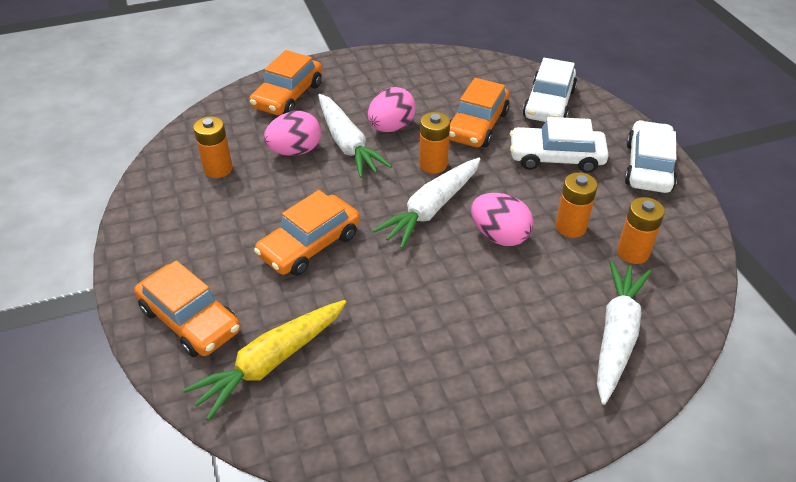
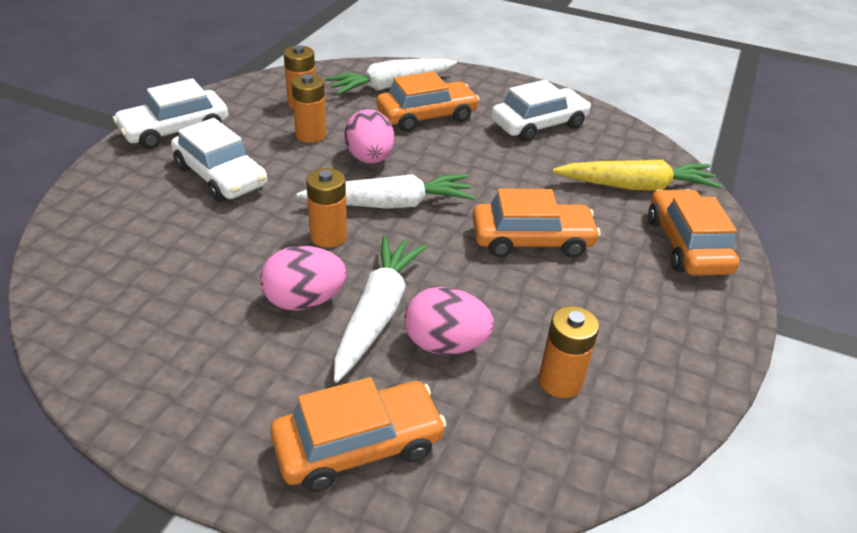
camera: 140 degrees left, 5 degrees down
(477, 125) = (222, 244): orange car -> orange car (426, 116)
(549, 103) = (118, 219): white car -> white car (539, 124)

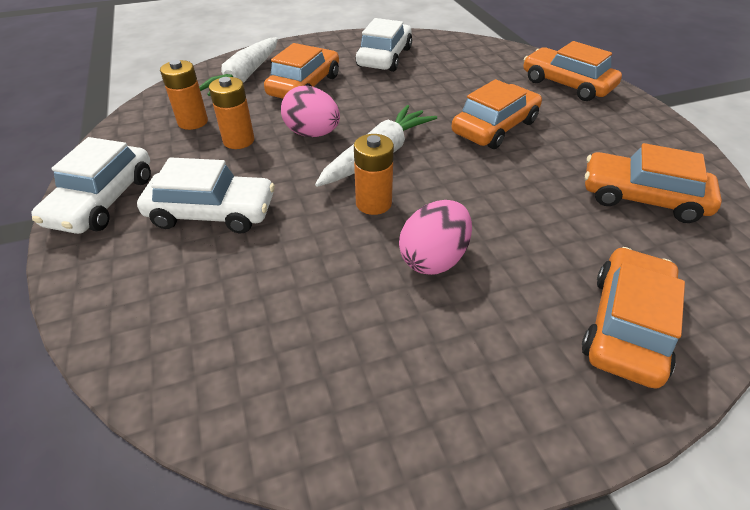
camera: 40 degrees left, 5 degrees up
(377, 313) = (491, 232): white carrot -> none
(445, 344) = (558, 221): pink egg -> none
(560, 381) = (642, 197): orange battery -> orange car
(635, 186) = (493, 66): yellow carrot -> none

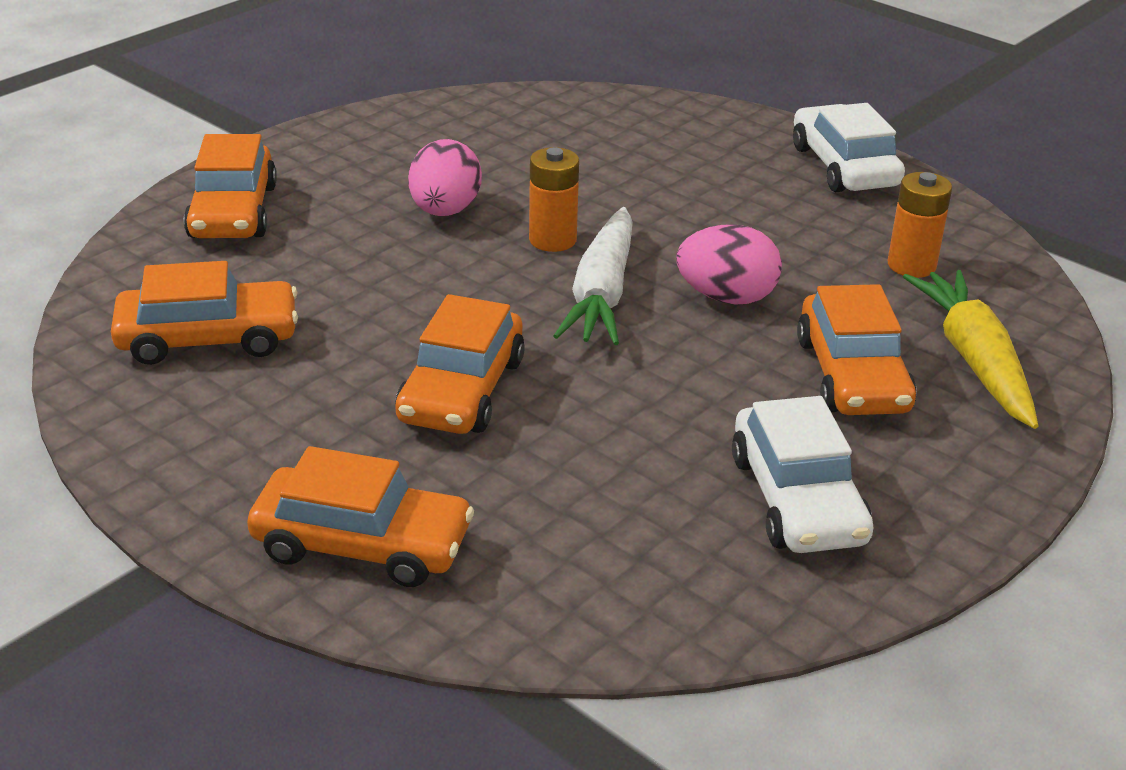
camera: 150 degrees right, 10 degrees down
(212, 212) = (717, 187): white car -> none
(238, 140) = (809, 260): orange battery -> none
(245, 77) = (974, 360): white carrot -> yellow carrot

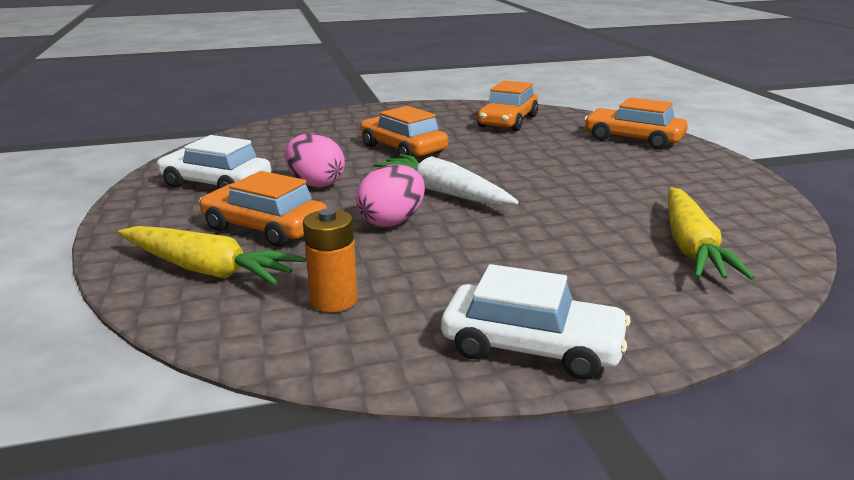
camera: 125 degrees right, 10 degrees down
(362, 544) = (336, 121): orange car -> none
(445, 211) = (590, 179): pink egg -> pink egg (316, 184)
(552, 240) = (522, 196): orange battery -> none
(584, 134) = (691, 247): none -> yellow carrot

